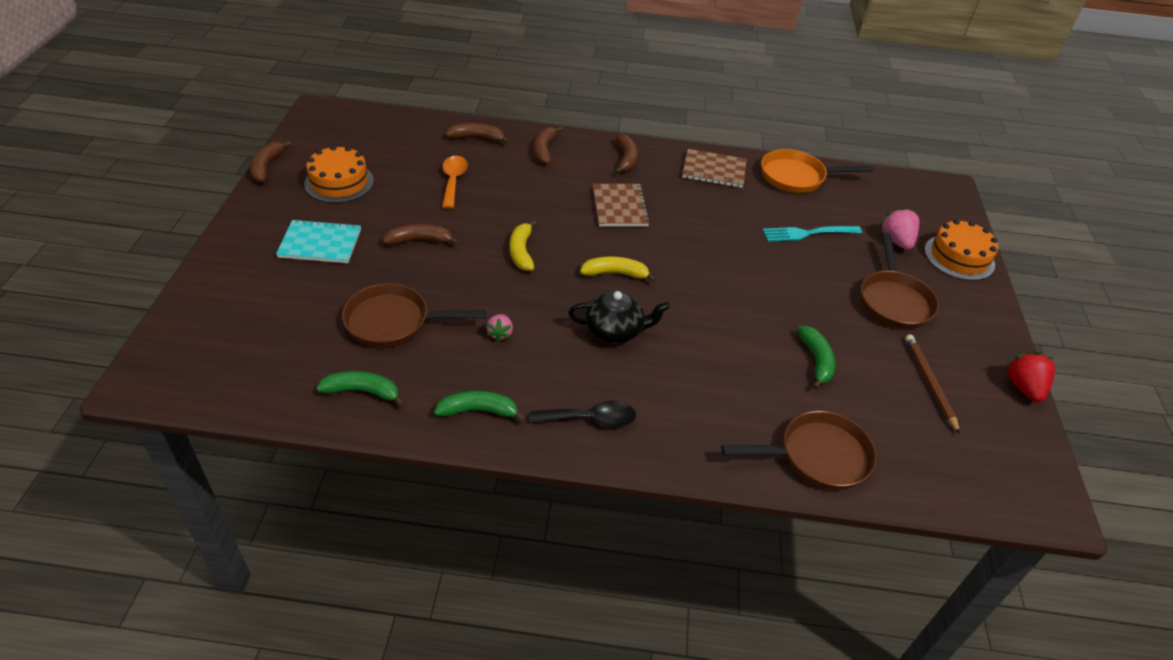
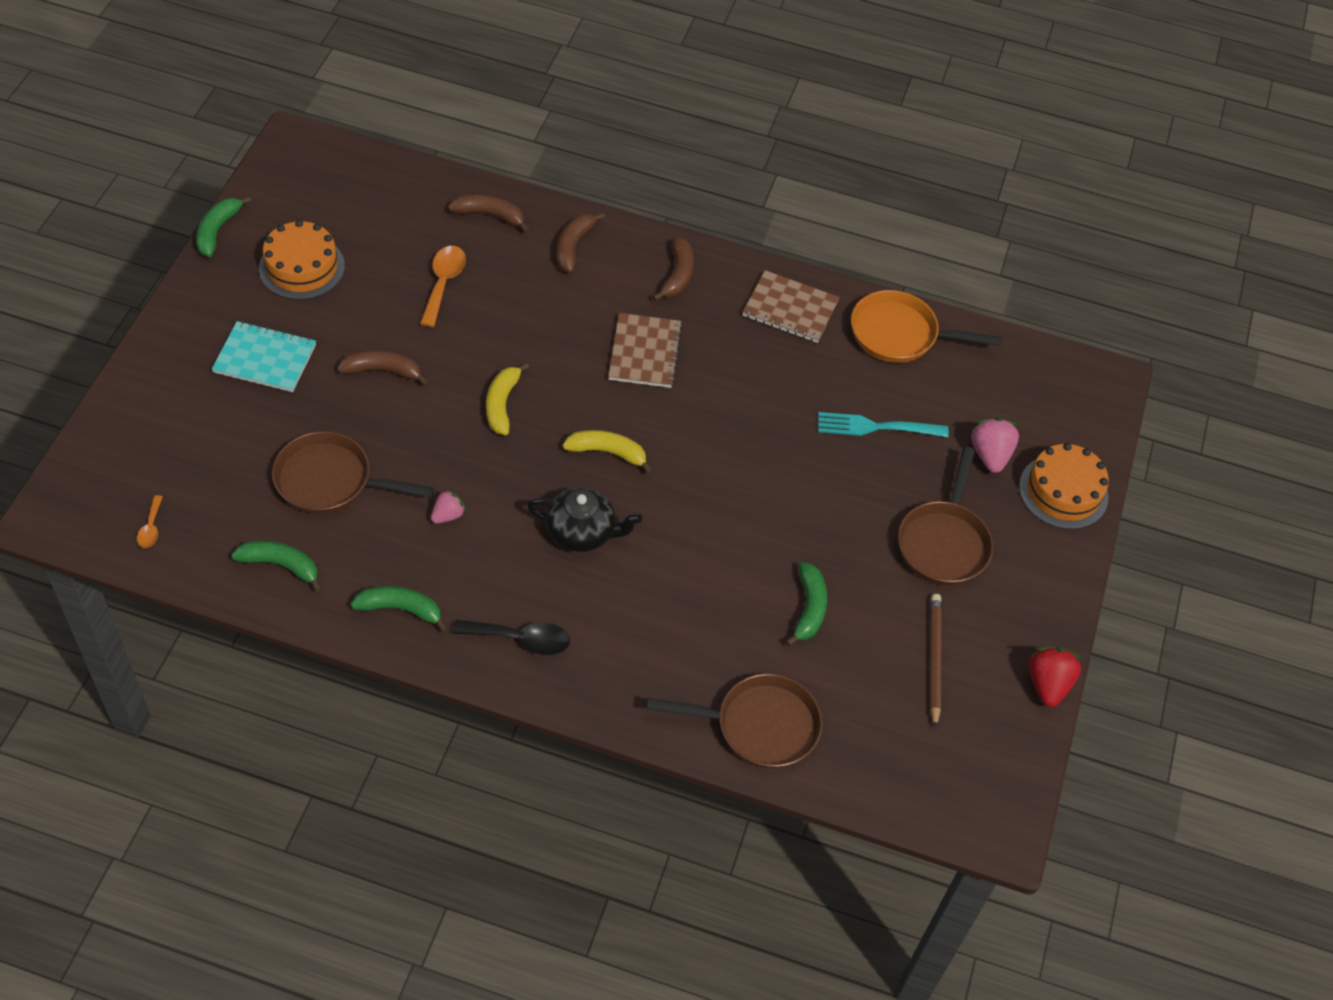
camera: 10 degrees right, 10 degrees up
(237, 378) = (151, 528): none -> orange spoon
(267, 166) = (217, 231): brown banana -> green banana
(500, 334) = (448, 515): pink strawberry -> pink strawberry turned 150 degrees counterclockwise

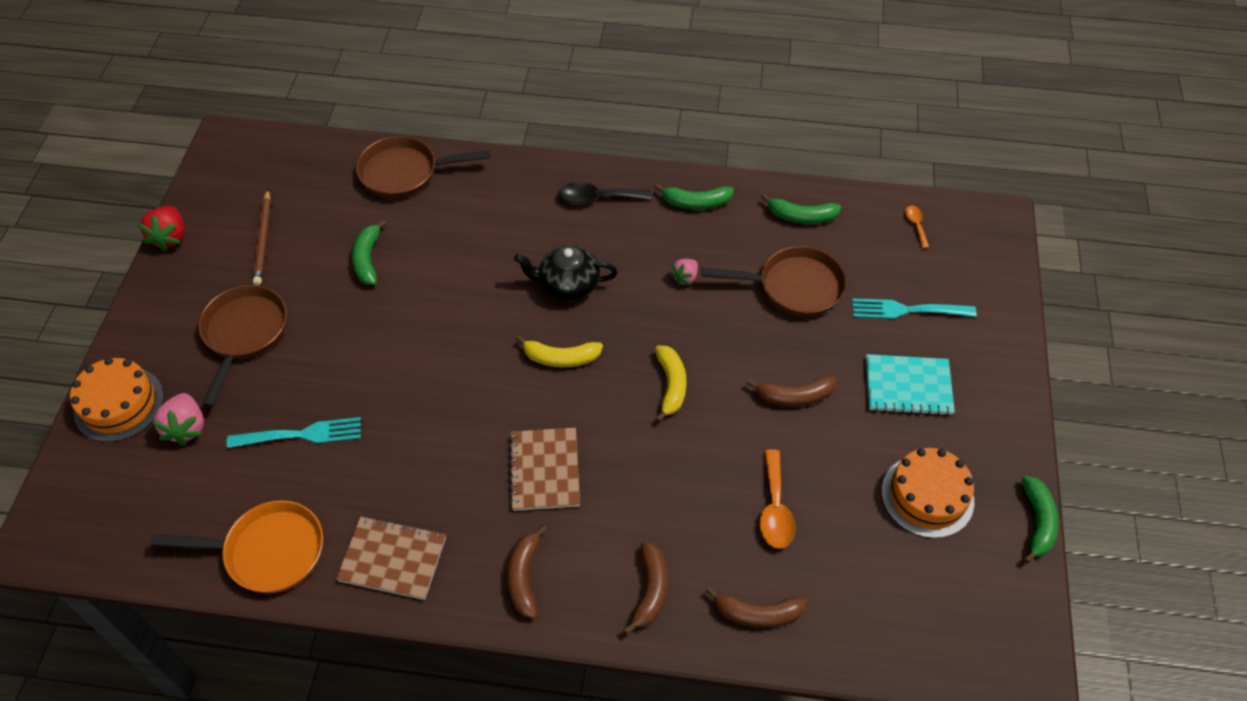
camera: 175 degrees right, 0 degrees up
(219, 432) = (908, 310): none -> turquoise fork

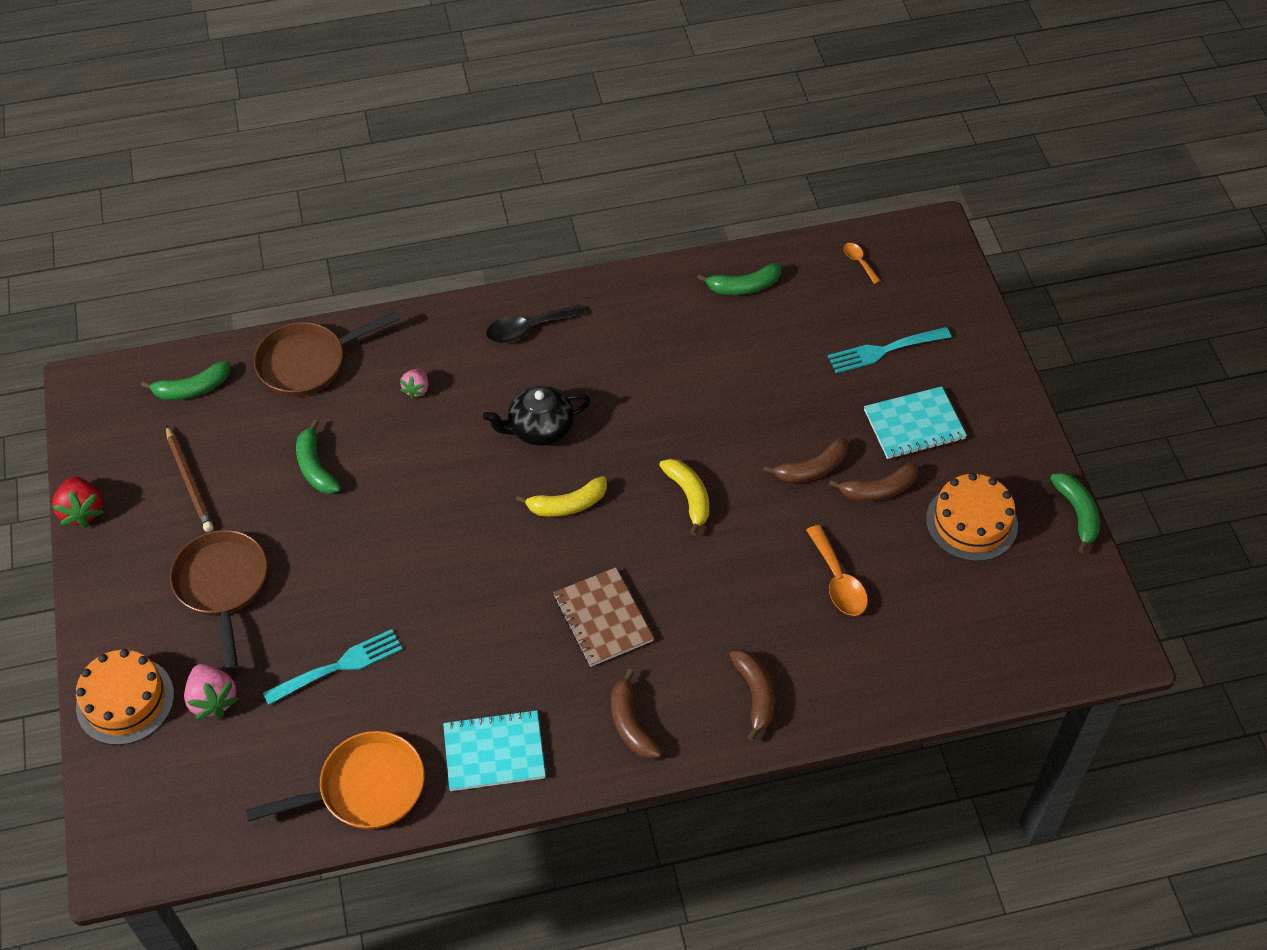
camera: 20 degrees left, 0 degrees up
(393, 559) = (494, 752): brown notebook -> turquoise notebook
(685, 277) = (655, 384): pink strawberry -> pink strawberry (417, 389)
(696, 203) = (632, 303): green banana -> green banana (192, 389)
(757, 614) = (862, 681): brown banana -> brown banana (878, 490)
(794, 287) = (766, 361): brown pan -> none

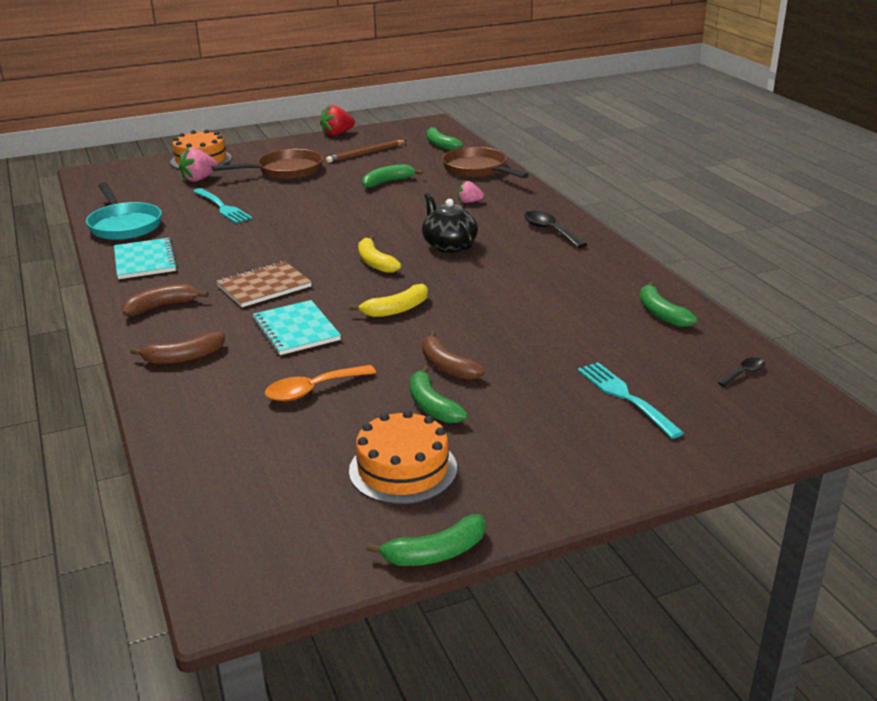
camera: 80 degrees right, 25 degrees down
(365, 788) = (124, 225): orange pan -> turquoise pan
(859, 262) = (744, 373): orange spoon -> black spoon
(878, 490) = (432, 406): brown banana -> green banana
(914, 425) = (528, 422): turquoise notebook -> turquoise notebook (296, 330)

